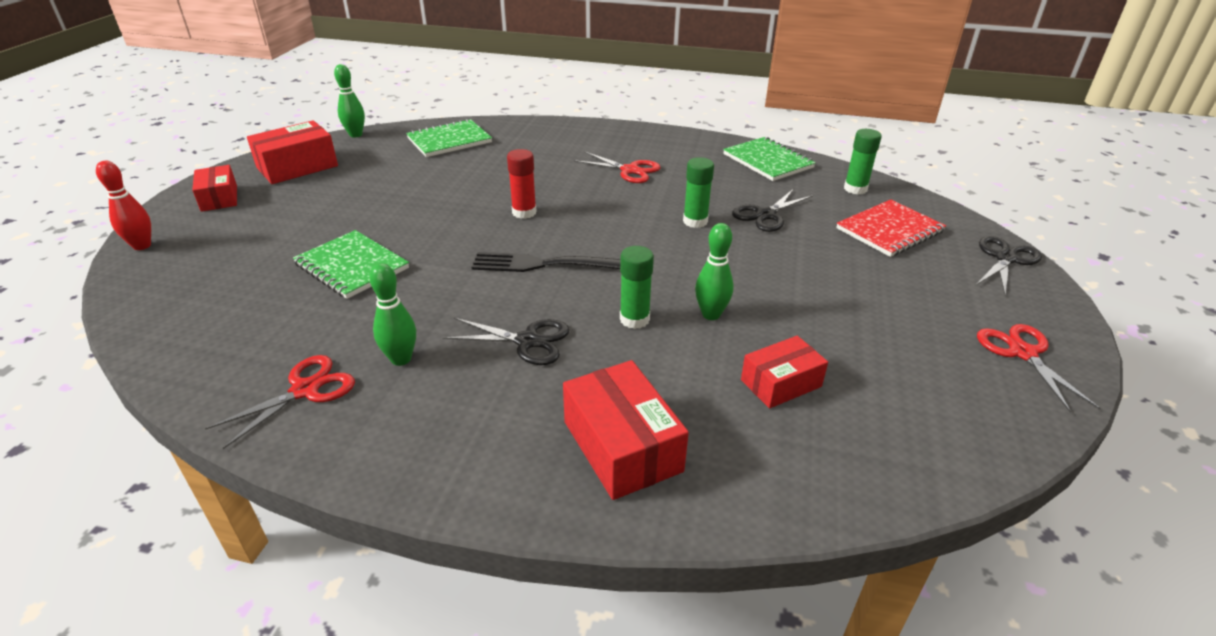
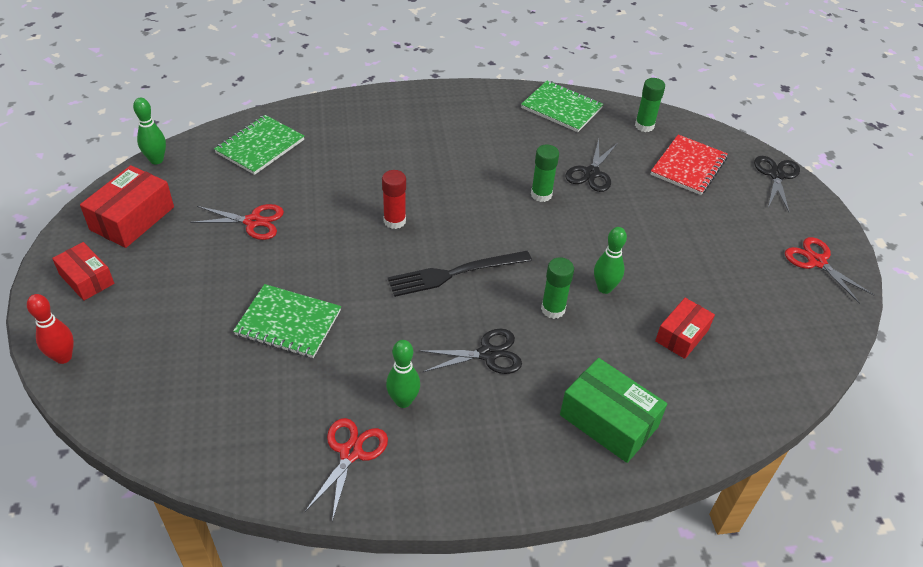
camera: 25 degrees left, 10 degrees up
(622, 446) = (609, 421): red box -> green box
(629, 170) = (453, 147): red scissors -> red scissors (253, 222)

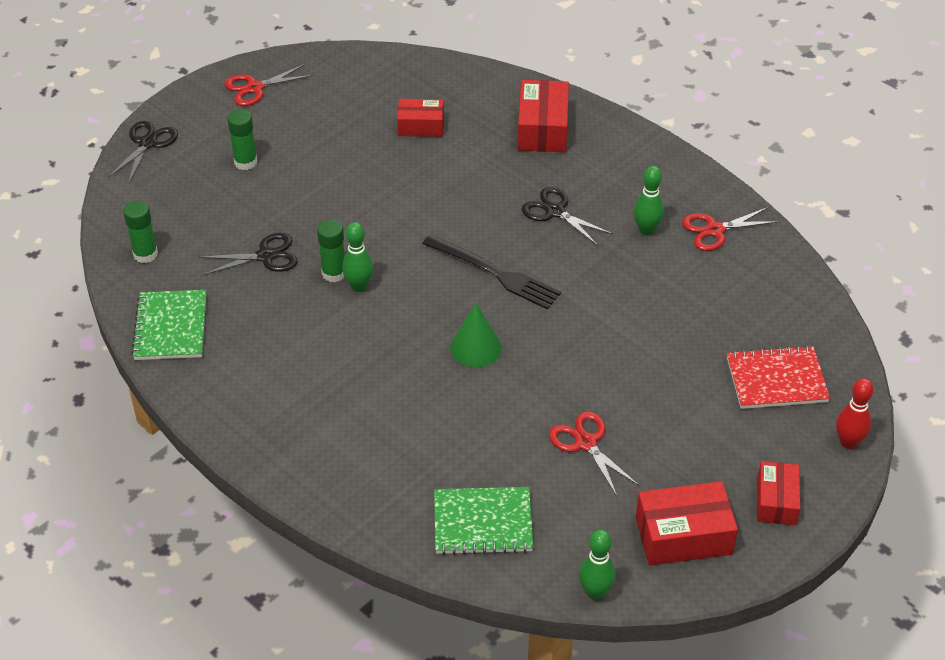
camera: 125 degrees left, 0 degrees up
(288, 323) = (658, 336): green notebook -> none
(394, 221) = (475, 347): red glue stick -> green cone
(553, 309) = (470, 200): green glue stick -> green glue stick (245, 162)
(604, 288) = (414, 184): green bowling pin -> green bowling pin (359, 286)
(609, 421) = (542, 129): green box -> red box
(688, 166) = (189, 200): red notebook -> red notebook (776, 380)
(776, 175) = (148, 143): black scissors -> black scissors turned 135 degrees clockwise
(816, 261) = (254, 88): red scissors -> red scissors turned 45 degrees clockwise

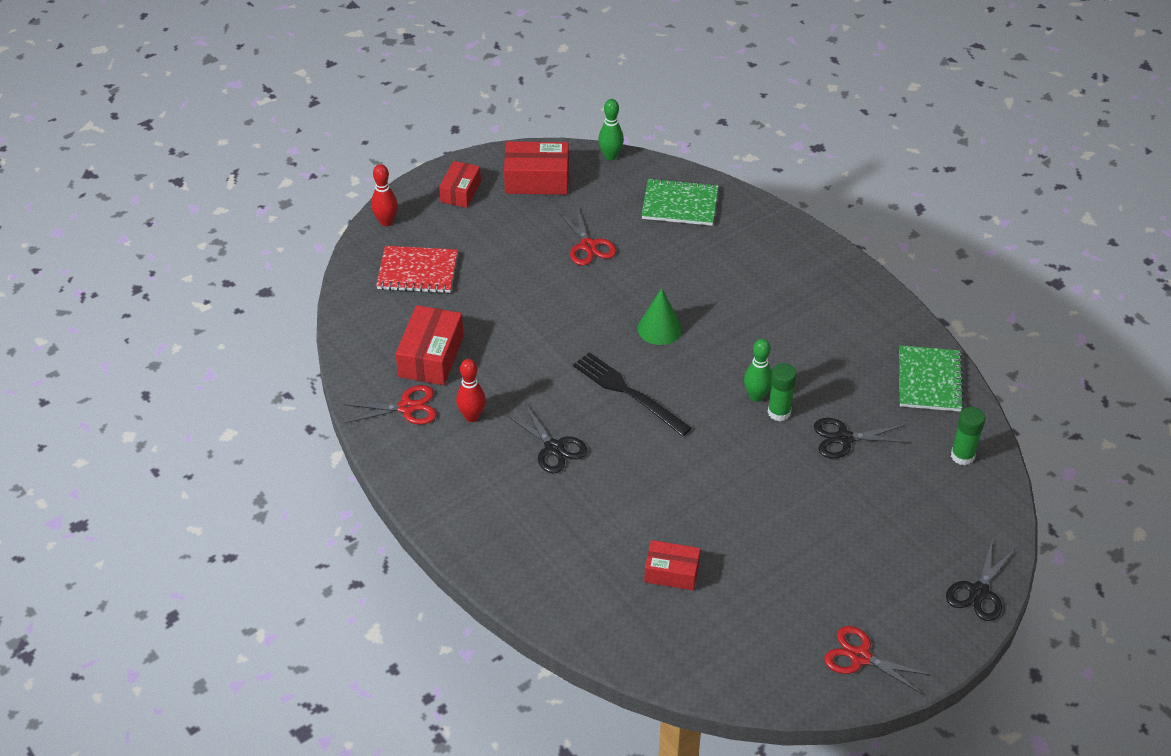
camera: 170 degrees left, 0 degrees up
(245, 162) = (867, 551): green glue stick -> none
(254, 88) = (860, 657): red scissors -> red scissors turned 135 degrees counterclockwise
(542, 129) = (538, 549): red box -> red box (431, 356)
(646, 230) = (472, 416): green bowling pin -> red bowling pin

